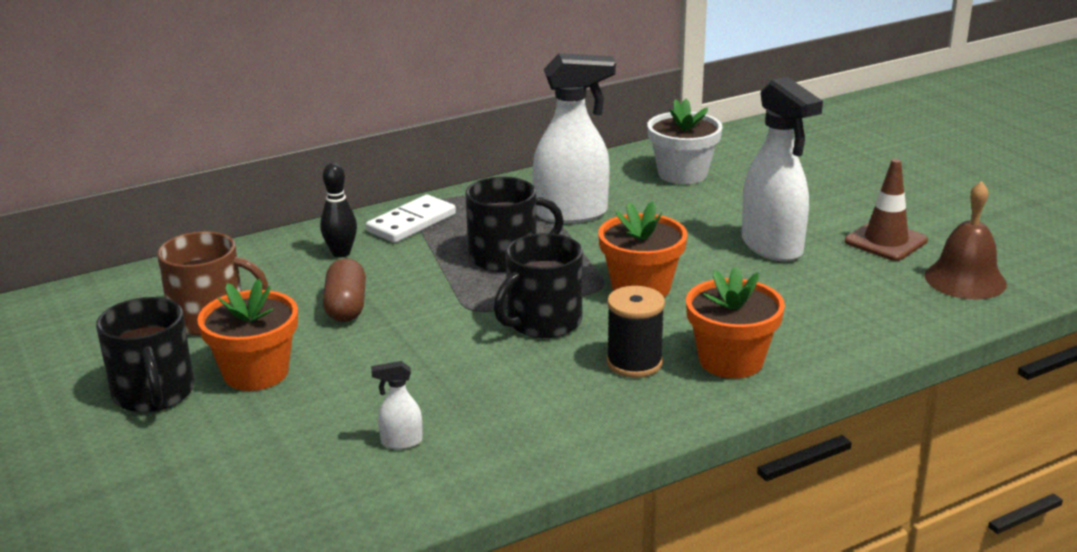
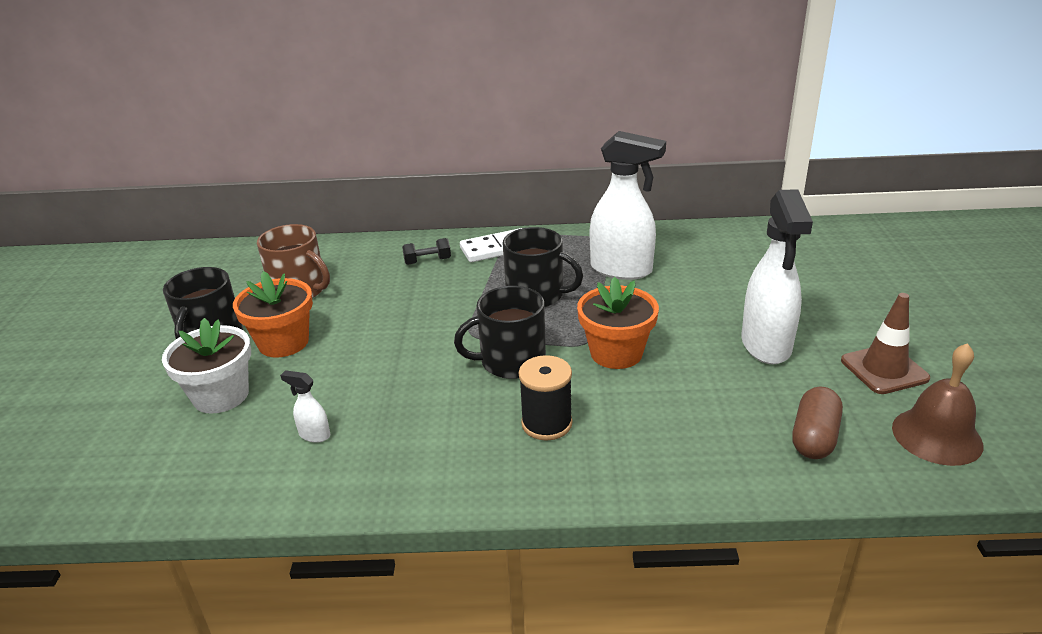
camera: 30 degrees right, 5 degrees up
(341, 253) = (427, 261): black bowling pin -> black dumbbell
(346, 307) = (389, 306): brown capsule -> brown capsule (814, 437)
(682, 174) = (745, 255): white flower pot -> white flower pot (221, 395)
(731, 361) = (629, 449): orange flower pot -> none

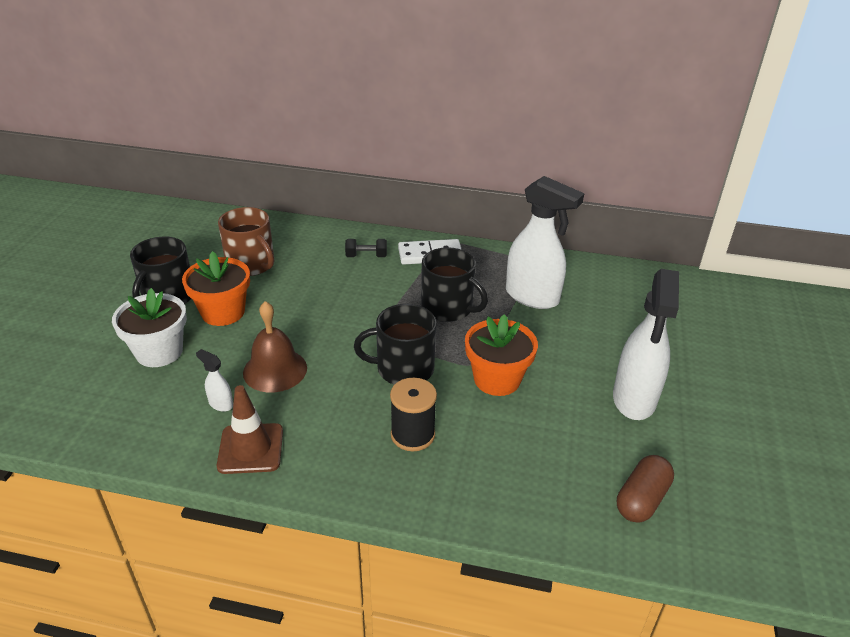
camera: 10 degrees right, 5 degrees up
(884, 369) = (734, 446): brown traffic cone -> brown traffic cone (250, 448)
(936, 436) = (755, 523): brown bell -> brown bell (275, 370)

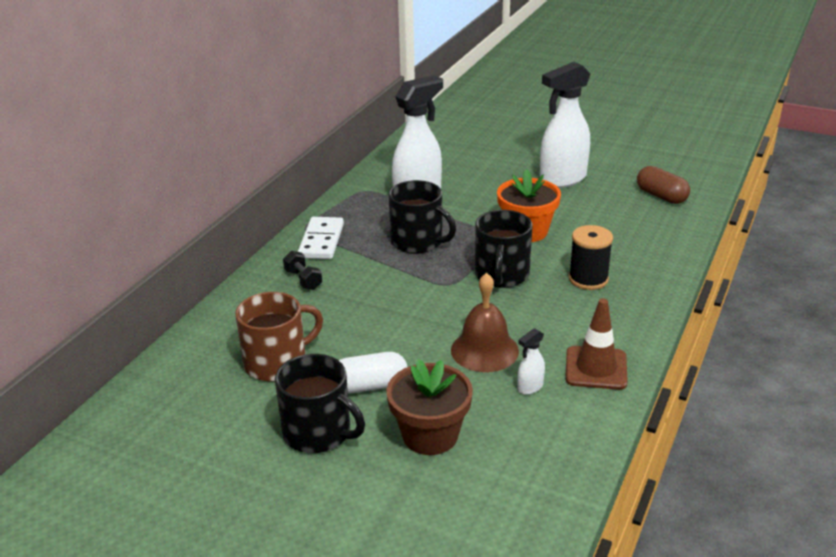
camera: 75 degrees left, 5 degrees down
(159, 352) = (430, 435): white flower pot -> brown flower pot
(223, 312) = (369, 386): orange flower pot -> white capsule
(366, 256) = (303, 280): black dumbbell -> black dumbbell turned 45 degrees counterclockwise
(448, 308) = (418, 242): black mug -> black mug turned 75 degrees clockwise
(634, 399) = (562, 179): white spray bottle -> white spray bottle turned 120 degrees clockwise

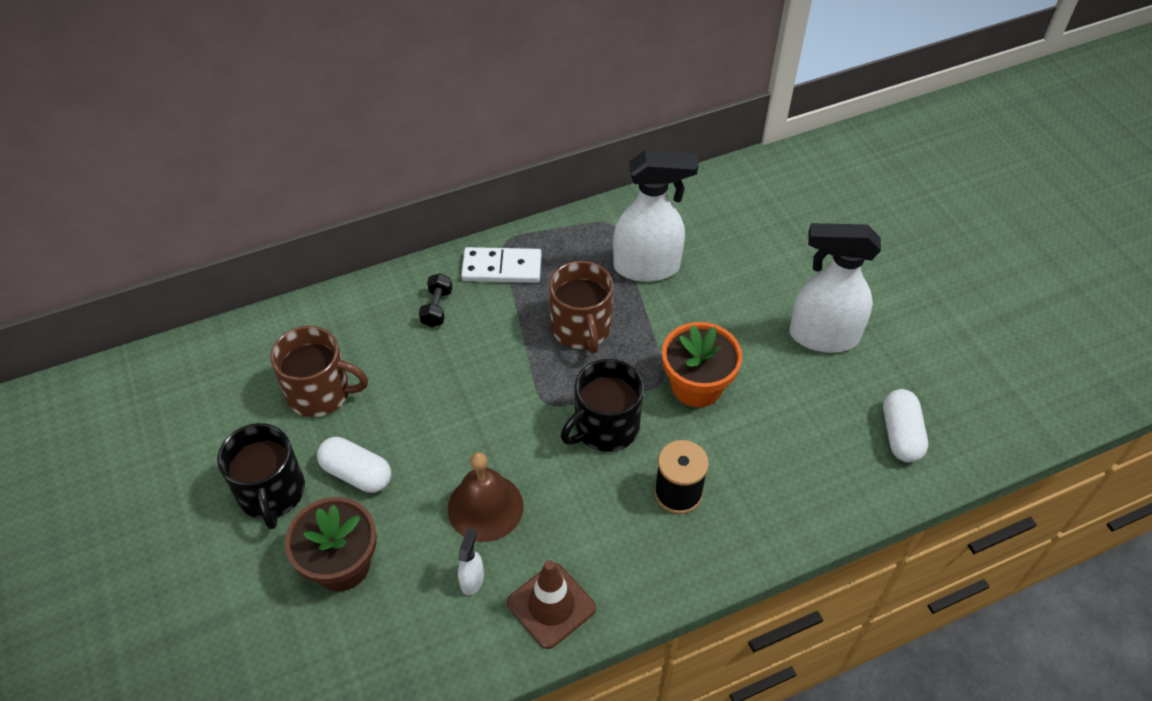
camera: 40 degrees right, 20 degrees up
(321, 241) = (502, 268): white domino -> white domino turned 45 degrees clockwise
(418, 242) = (581, 328): black mug -> brown mug
(530, 387) = (472, 579): white spray bottle -> white spray bottle turned 105 degrees clockwise
(661, 196) = (900, 434): brown capsule -> white capsule

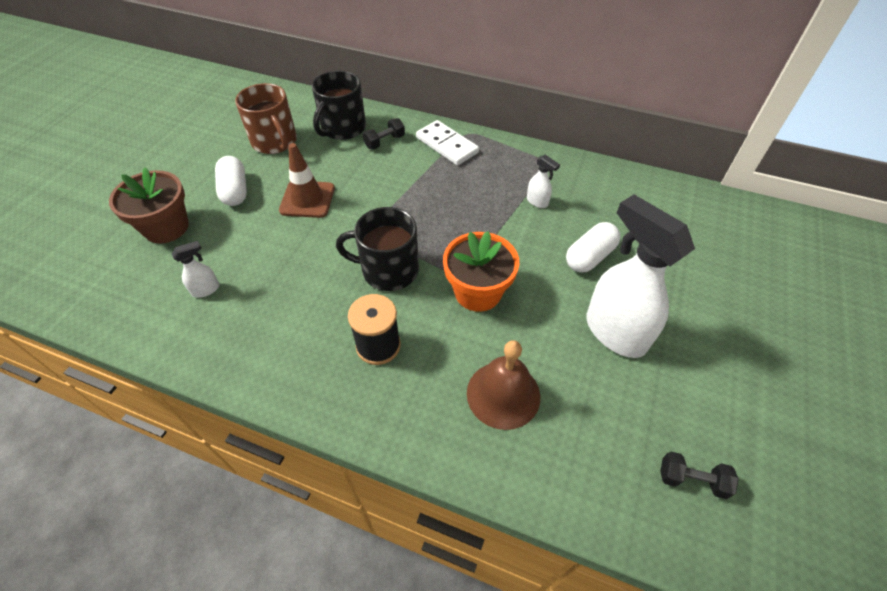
camera: 45 degrees right, 0 degrees up
(271, 493) = (190, 170): black mug -> black mug (342, 128)
(485, 507) = (266, 258): brown bell -> brown bell (503, 394)
(551, 605) = (220, 342): brown traffic cone -> brown traffic cone (307, 199)
(581, 328) = (449, 206): brown mug -> none
(647, 267) = (537, 202): white spray bottle -> white spray bottle, size x0.42
(900, 434) = (594, 452): white capsule -> white capsule (590, 257)
(967, 400) = (691, 480): none -> black dumbbell

